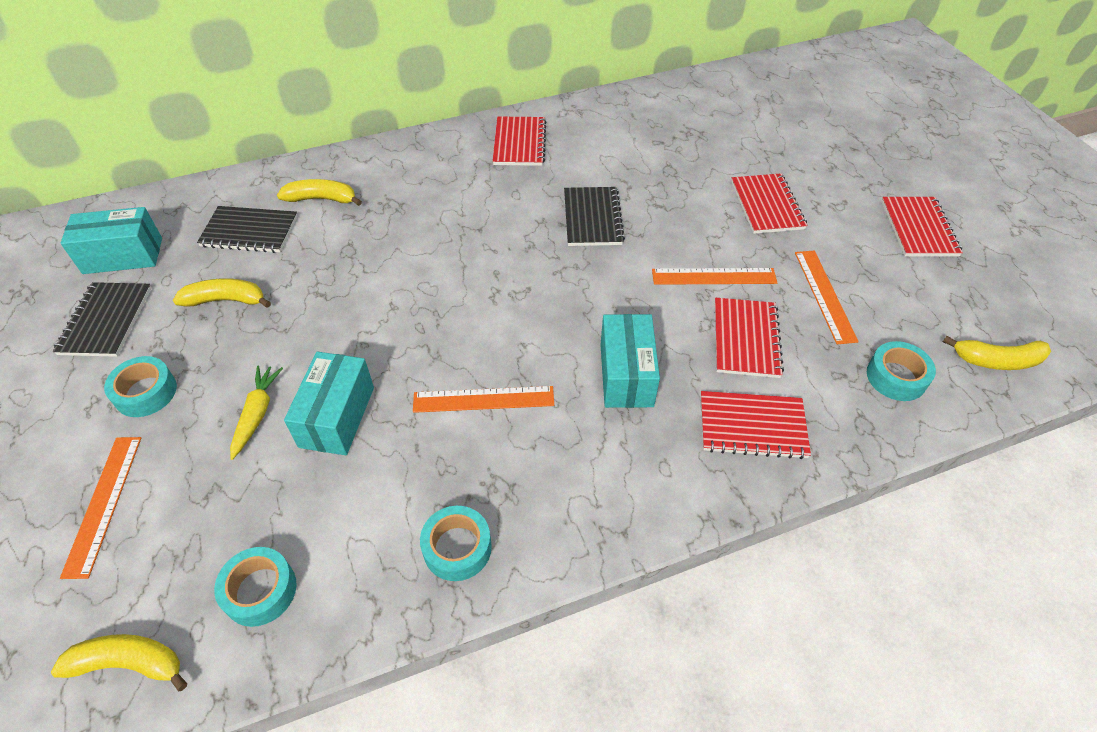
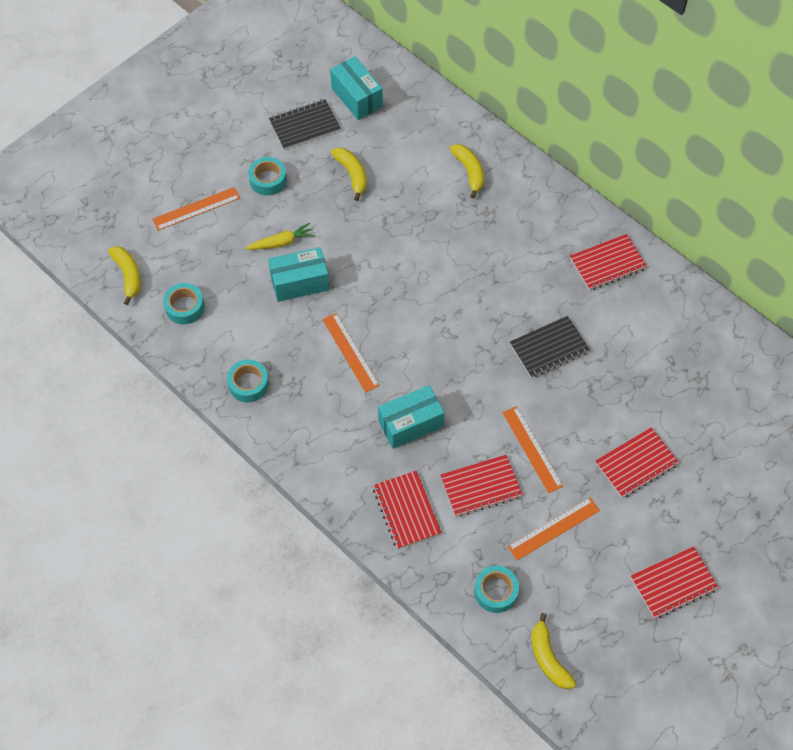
camera: 65 degrees right, 10 degrees up
(249, 231) = (415, 150): black notebook -> none

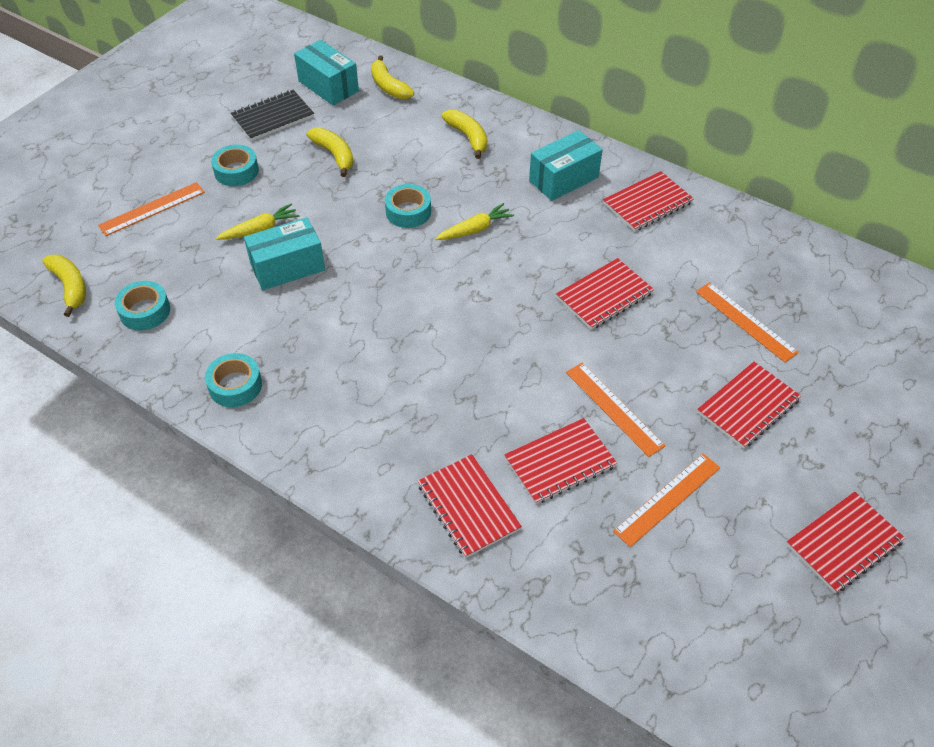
camera: 10 degrees left, 10 degrees down
(350, 352) = (362, 332): orange ruler -> orange ruler (745, 321)
(410, 424) = (453, 402): turquoise box -> turquoise box (563, 179)
(457, 268) = (475, 229): none -> yellow carrot
(496, 591) = (612, 592): turquoise tape -> turquoise tape (408, 212)
(548, 658) = (709, 672): yellow banana -> yellow banana (389, 86)
(549, 348) = (604, 296): black notebook -> red notebook

